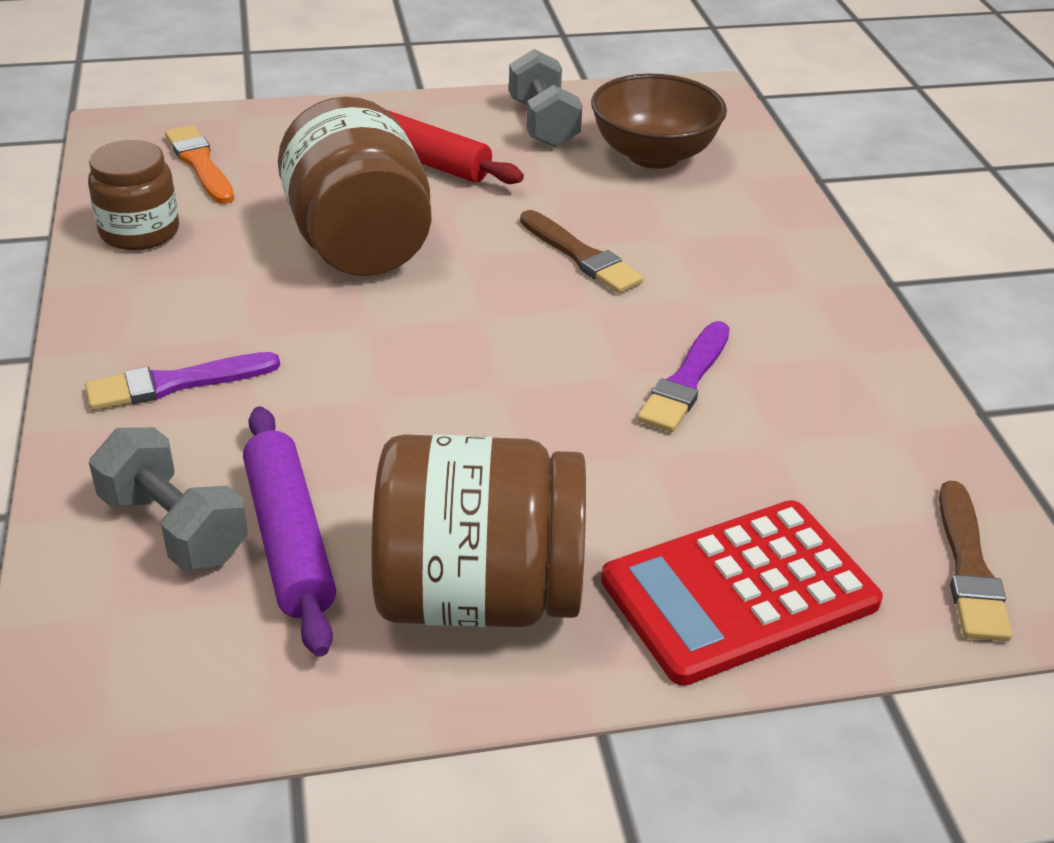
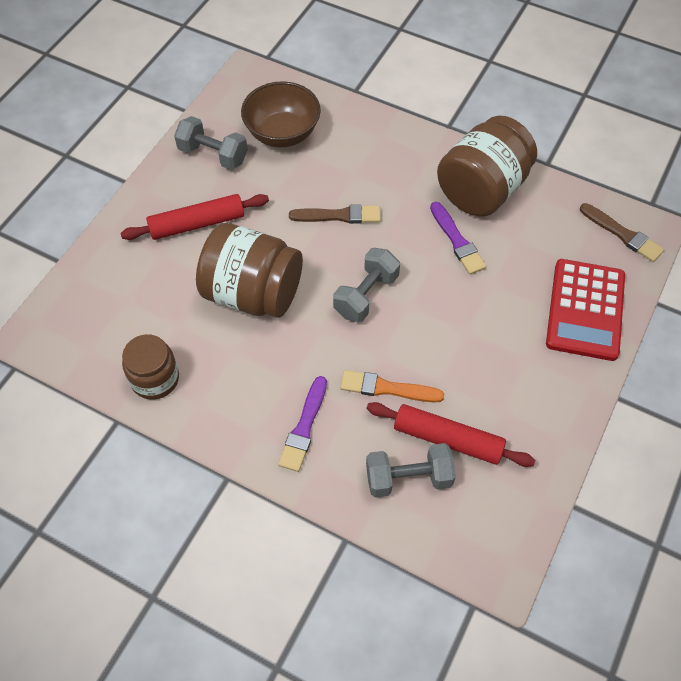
camera: 50 degrees left, 20 degrees up
(200, 164) = (110, 318): orange brush -> orange brush (387, 388)
(289, 539) = (447, 439): purple rolling pin -> red rolling pin
(472, 338) = (366, 295): none -> grey dumbbell
(478, 595) = (527, 393): brown jar -> brown jar (482, 190)

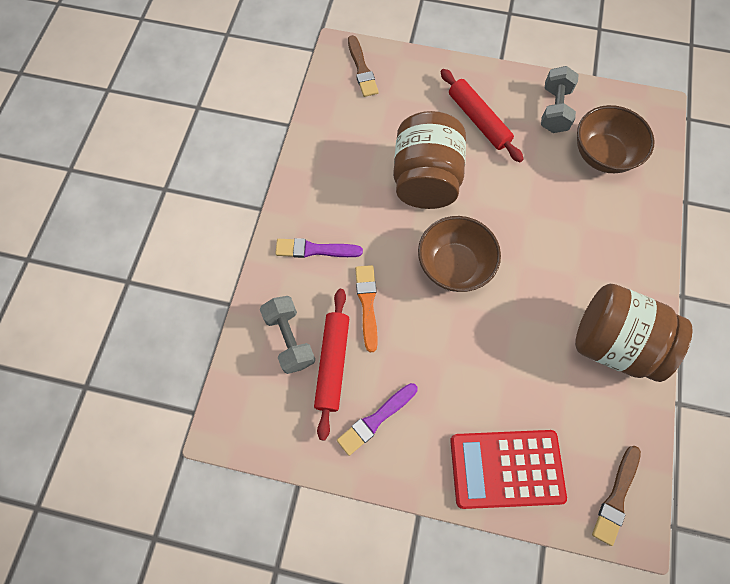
camera: 75 degrees right, 10 degrees up
(155, 379) = (328, 136): brown jar -> none
(339, 216) = (530, 223): brown brush -> brown brush (361, 69)
(366, 295) = (454, 266): grey dumbbell -> brown bowl
(457, 241) = (542, 331): purple brush -> purple brush (376, 419)

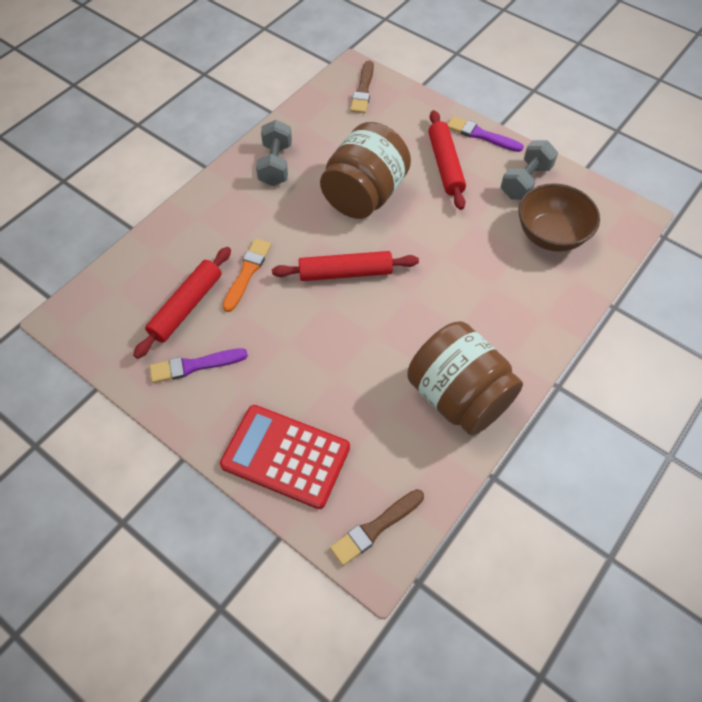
camera: 25 degrees right, 10 degrees down
(290, 339) = (163, 273): grey dumbbell -> grey dumbbell (276, 165)
(315, 250) = (230, 214): purple brush -> purple brush (481, 135)
(454, 266) = (345, 273): brown bowl -> red rolling pin

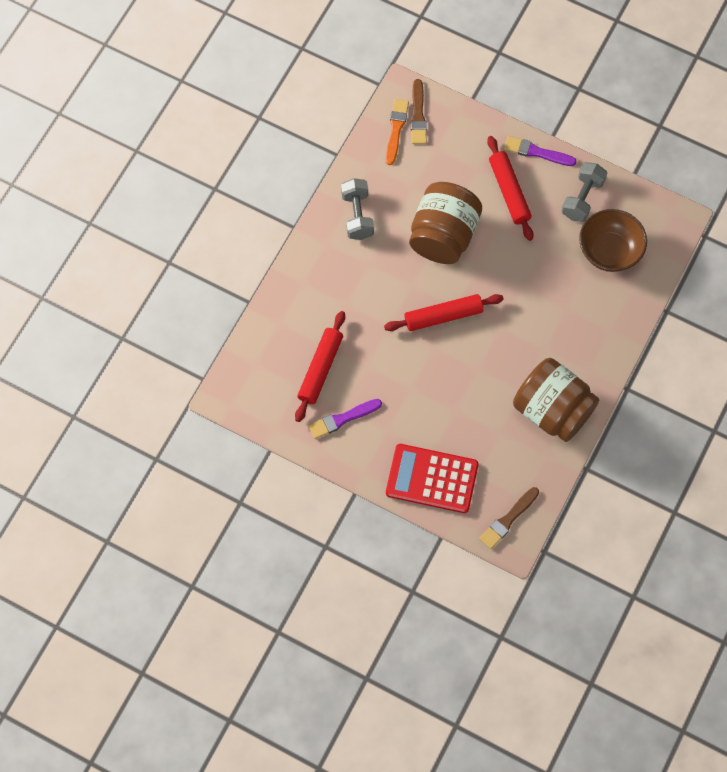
camera: 10 degrees left, 10 degrees up
(247, 273) = (361, 329): orange brush -> orange brush (396, 129)

